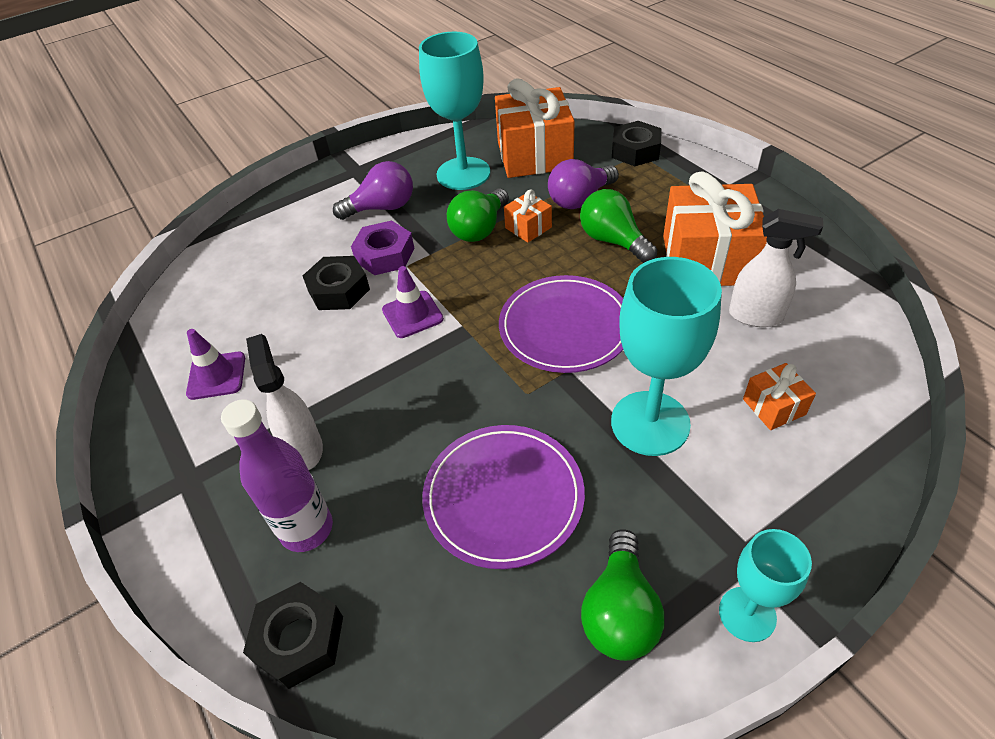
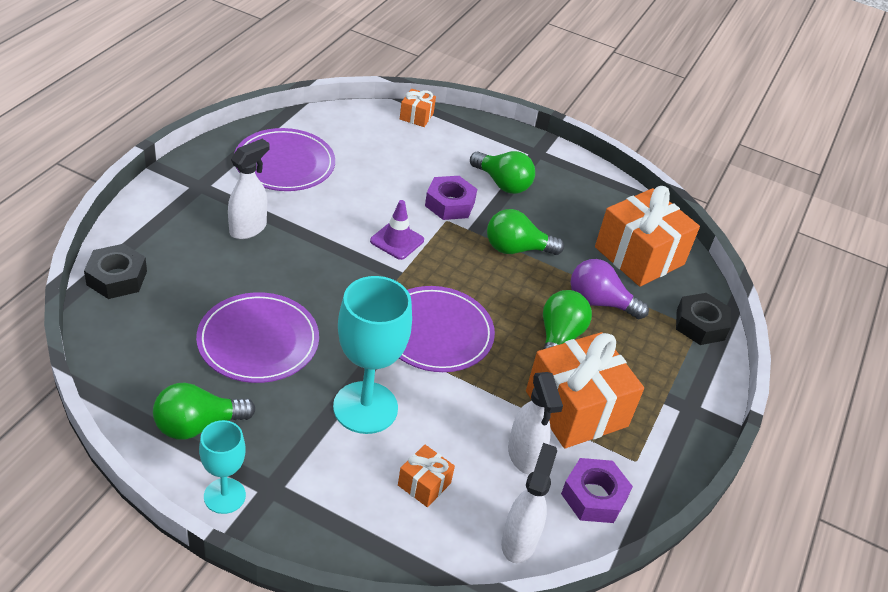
camera: 50 degrees right, 5 degrees down
(216, 376) = (284, 164): purple traffic cone -> purple plate
(306, 529) = (189, 253): purple bottle -> none
(338, 290) = (397, 192): black nut -> none
(382, 208) = (502, 183): purple light bulb -> green light bulb
(463, 174) = (580, 217): turquoise goblet -> none
(528, 227) = (538, 278): orange gift -> orange gift (416, 116)
(817, 285) = (594, 496): none -> purple nut
(862, 356) = (519, 541): none -> white spray bottle

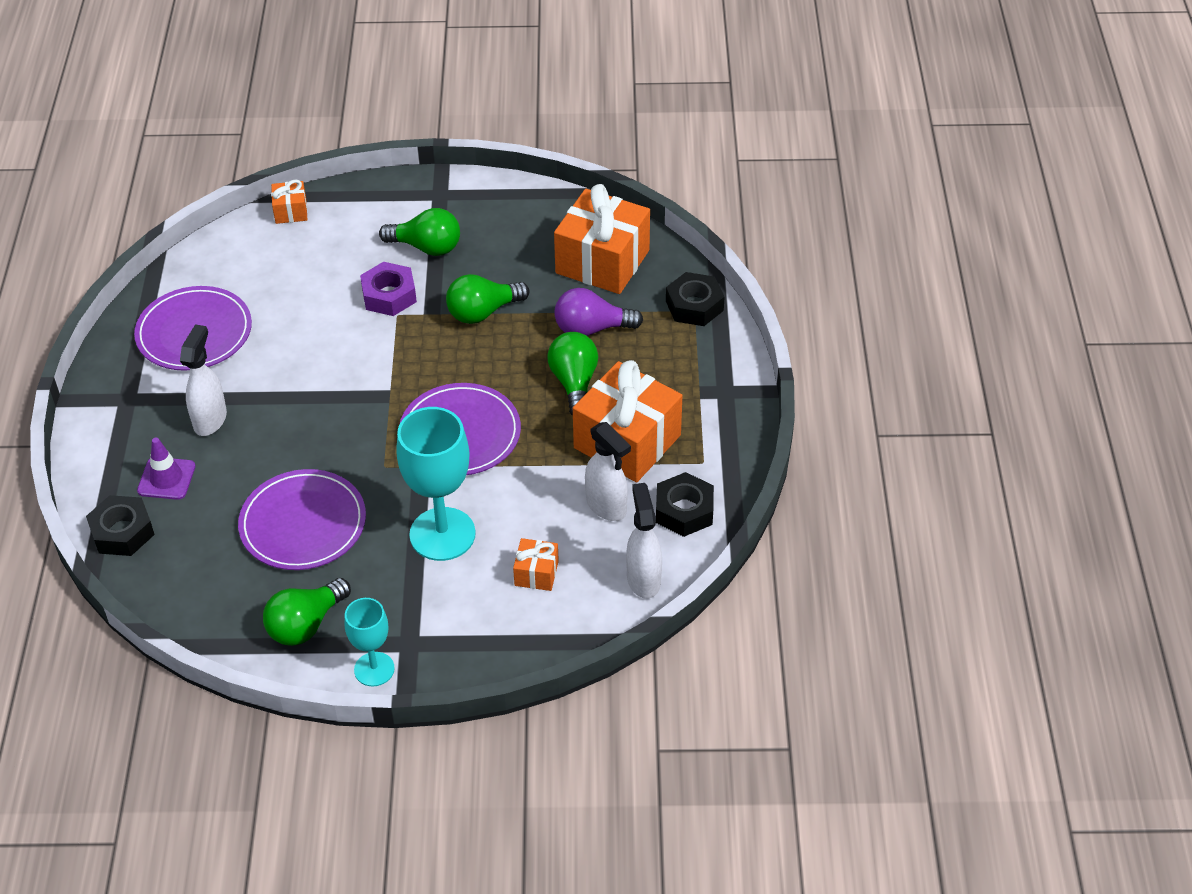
camera: 20 degrees left, 5 degrees up
(397, 240) = (363, 360): purple traffic cone -> purple traffic cone (166, 478)
(594, 496) = (684, 511): purple nut -> black nut

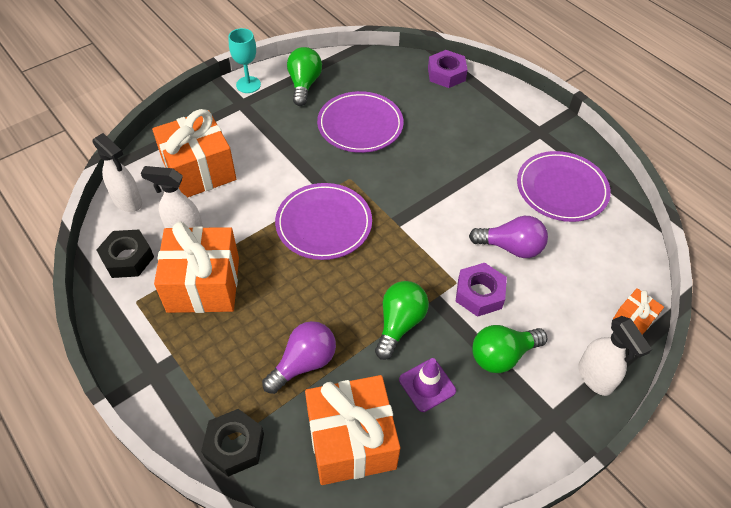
camera: 140 degrees right, 5 degrees up
(122, 532) = (446, 74): black nut -> purple nut
(166, 478) = (460, 107): purple traffic cone -> purple traffic cone (427, 385)
(210, 419) = (480, 147): white spray bottle -> white spray bottle (595, 378)
(313, 313) = (511, 247): none -> purple light bulb
(442, 534) = (275, 161): turquoise goblet -> none
(536, 573) = (199, 170): orange gift -> orange gift, size x2.18
(574, 383) = (278, 307): green light bulb -> none

